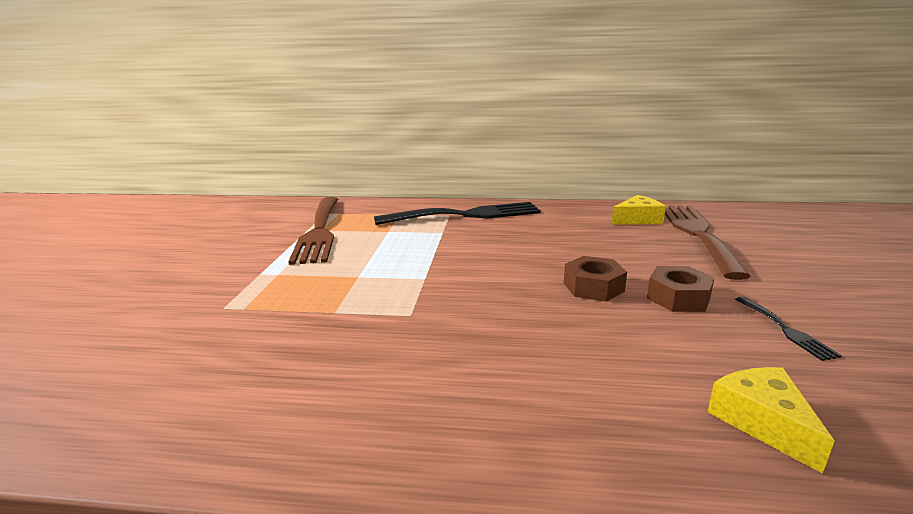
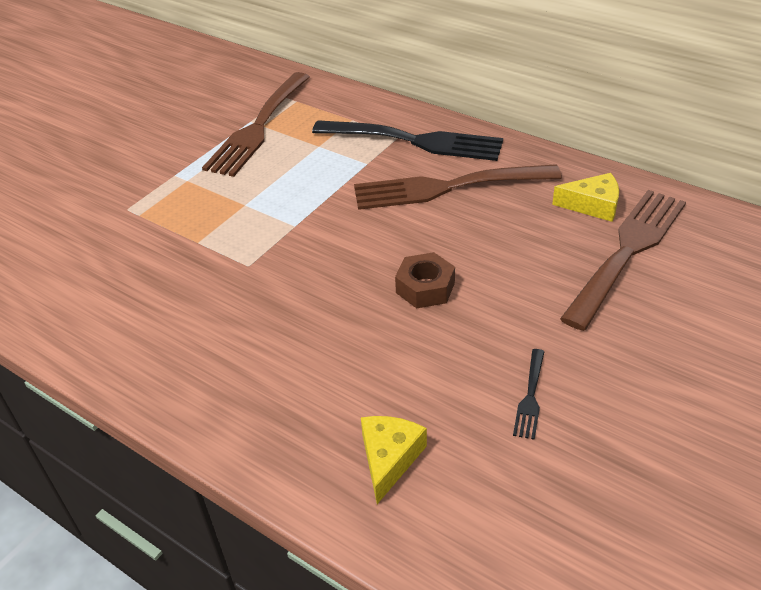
camera: 30 degrees right, 20 degrees up
(524, 231) = (447, 187): none -> brown fork
(678, 298) = (485, 328): brown nut -> none

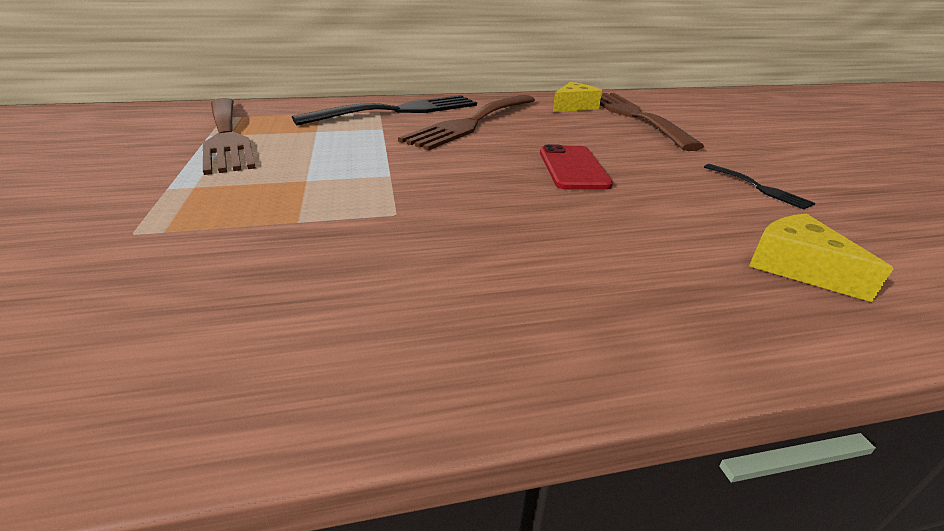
camera: 50 degrees left, 10 degrees down
(425, 288) = (573, 168): brown nut -> red phone

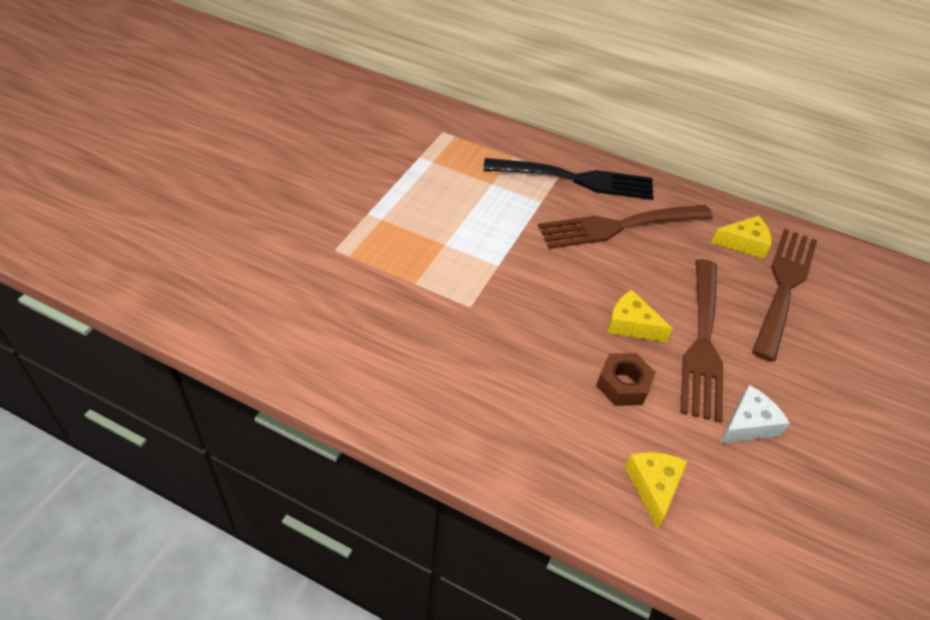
camera: 35 degrees right, 15 degrees up
(226, 136) = (430, 163): brown fork -> brown fork (703, 343)
(573, 168) = (631, 325): red phone -> yellow cheese
(634, 206) = (623, 385): none -> brown nut
(759, 188) = (748, 424): black fork -> white cheese

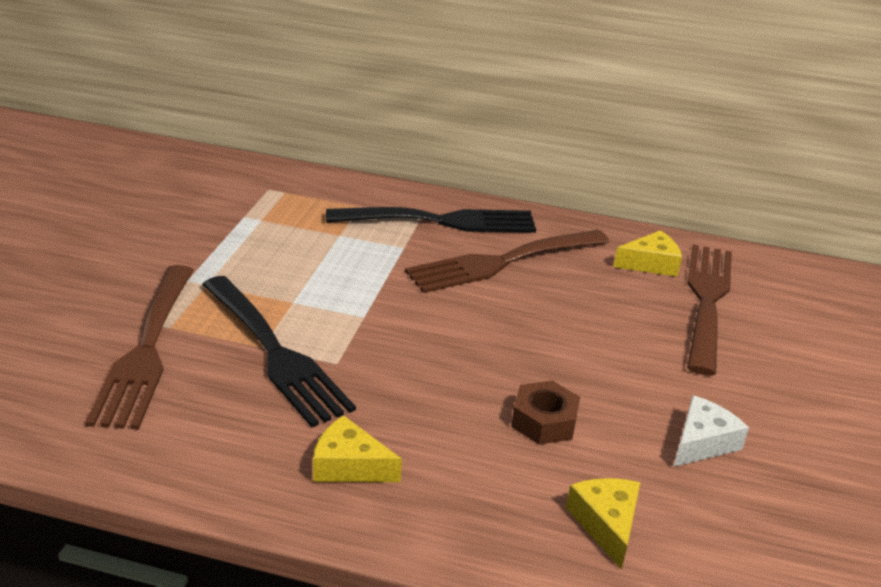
camera: 10 degrees left, 15 degrees down
(425, 291) = (276, 353): none -> black fork
(631, 325) = (540, 359): yellow cheese -> yellow cheese (349, 466)
(703, 343) = (628, 367): brown fork -> brown fork (146, 350)

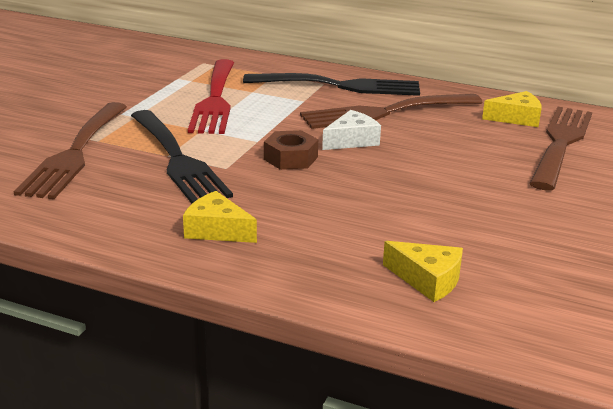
camera: 10 degrees right, 5 degrees down
(298, 251) = (215, 100): none -> red fork
(544, 421) = (392, 212): brown nut -> brown nut (291, 158)
(606, 524) = (427, 280): yellow cheese -> yellow cheese turned 120 degrees clockwise
(702, 442) = (530, 233): white cheese -> white cheese (352, 140)

